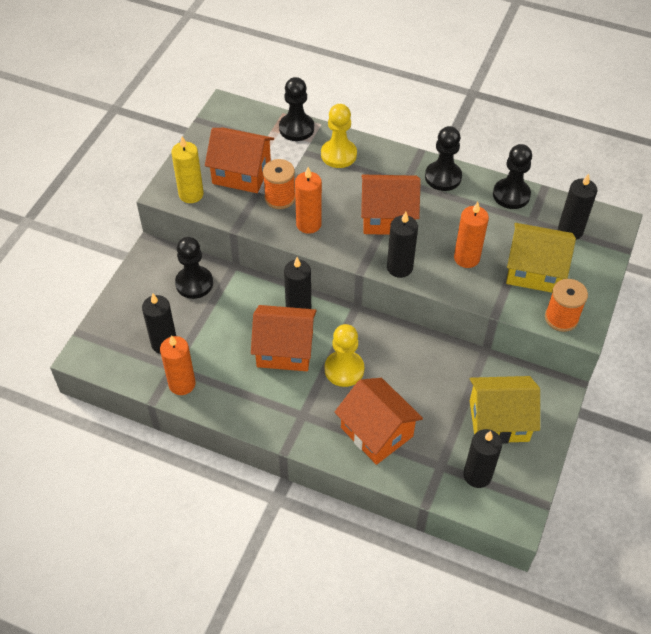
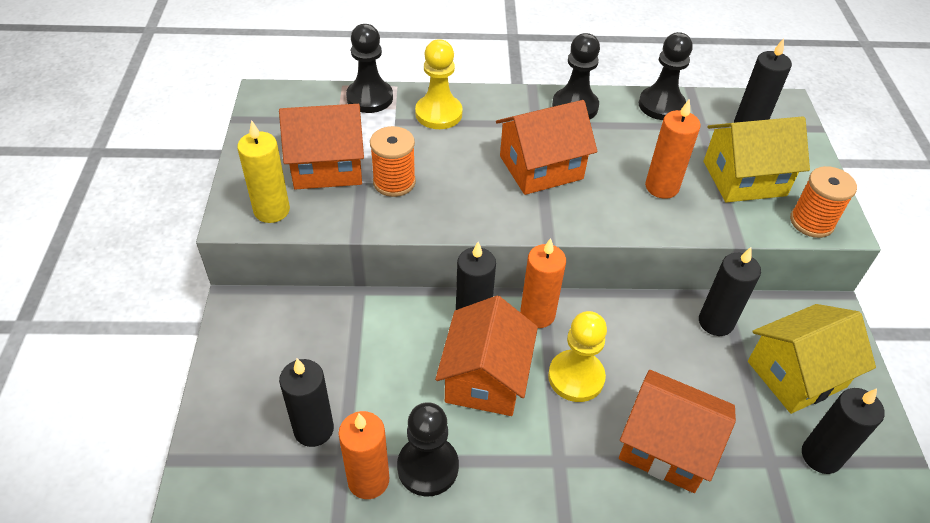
camera: 25 degrees left, 5 degrees down
(194, 283) = (316, 330): black pawn -> black pawn (428, 467)
(284, 349) = (485, 378): orange house -> orange house turned 60 degrees counterclockwise
(308, 224) = (449, 203): orange candle -> orange candle (537, 314)
(399, 267) = (593, 221): black candle -> black candle (715, 322)

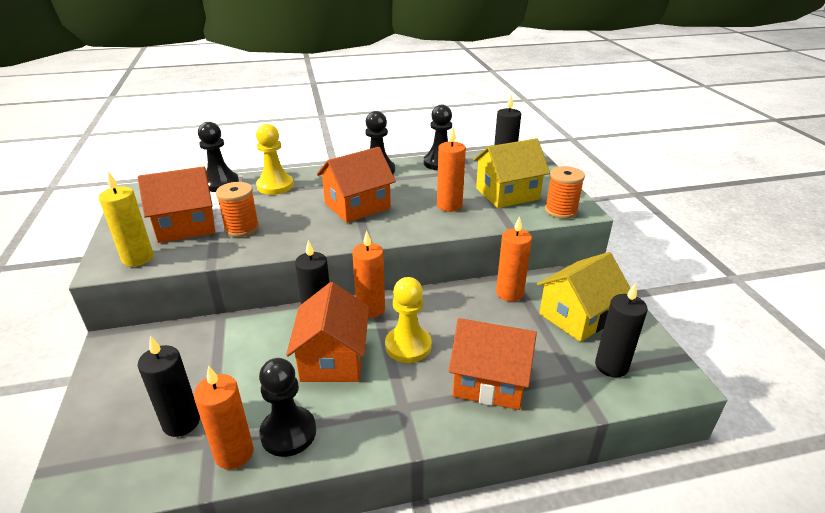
camera: 10 degrees left, 15 degrees down
(715, 322) = (509, 293): black candle -> orange candle

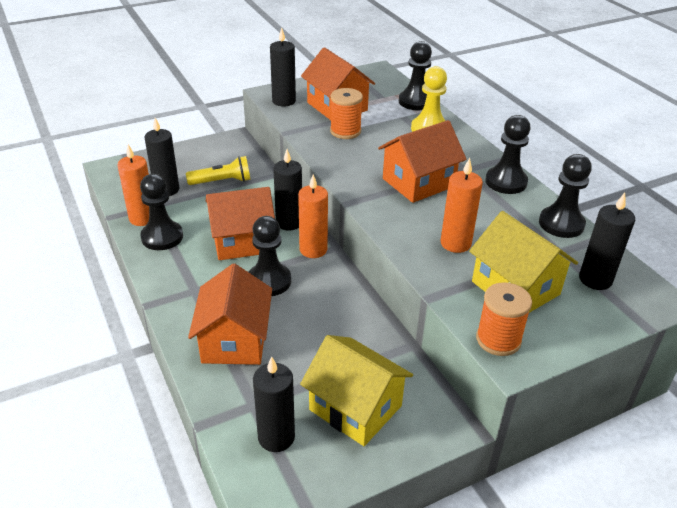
camera: 75 degrees right, 5 degrees up
(138, 258) = (284, 101): yellow candle -> black candle
(202, 364) = (222, 181): none -> yellow flashlight
(357, 206) = (418, 182): orange house -> orange house turned 75 degrees counterclockwise
(408, 346) = (269, 281): yellow pawn -> black pawn
(509, 293) = (376, 345): orange candle -> none

